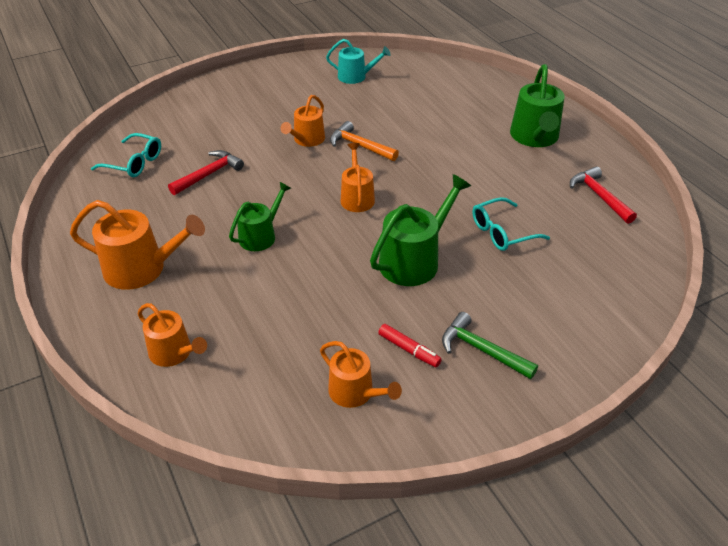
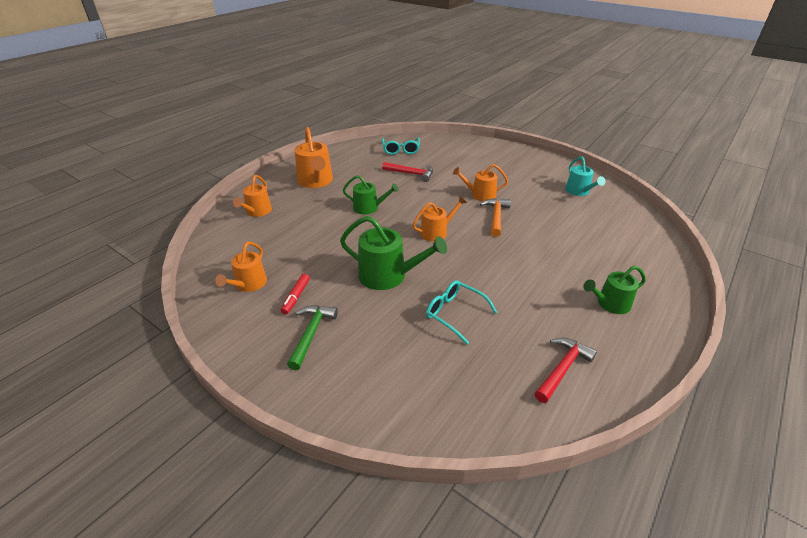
camera: 65 degrees right, 5 degrees down
(535, 137) = (610, 304): green watering can -> green watering can, size x0.64

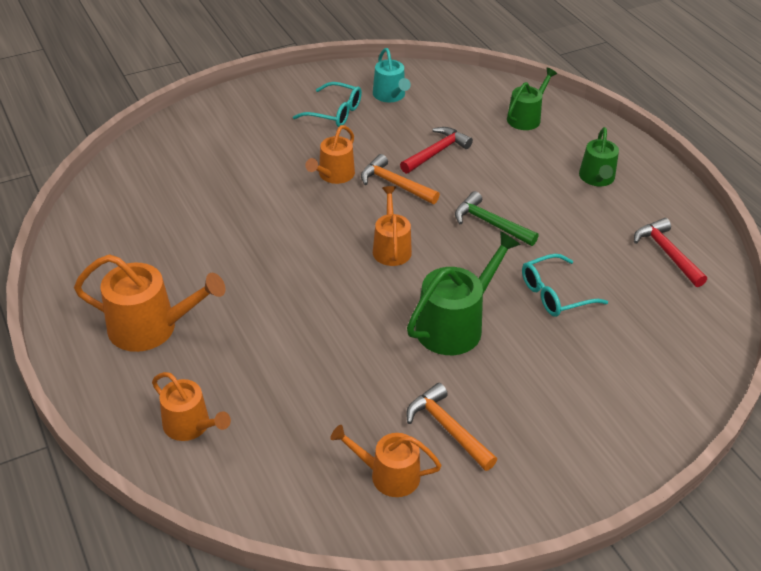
camera: 65 degrees left, 5 degrees up
(248, 284) = (388, 475): orange watering can -> orange watering can turned 150 degrees clockwise
(296, 297) = (447, 428): red marker -> orange hammer
(311, 334) = (527, 430): green hammer -> green hammer (490, 223)
(369, 208) = (282, 291): green watering can -> green watering can (526, 118)
(401, 150) = (136, 199): turquoise glasses -> turquoise glasses (335, 112)
(411, 174) = (222, 215): red hammer -> red hammer (436, 152)
(579, 191) = (390, 95): turquoise watering can -> turquoise watering can turned 60 degrees clockwise

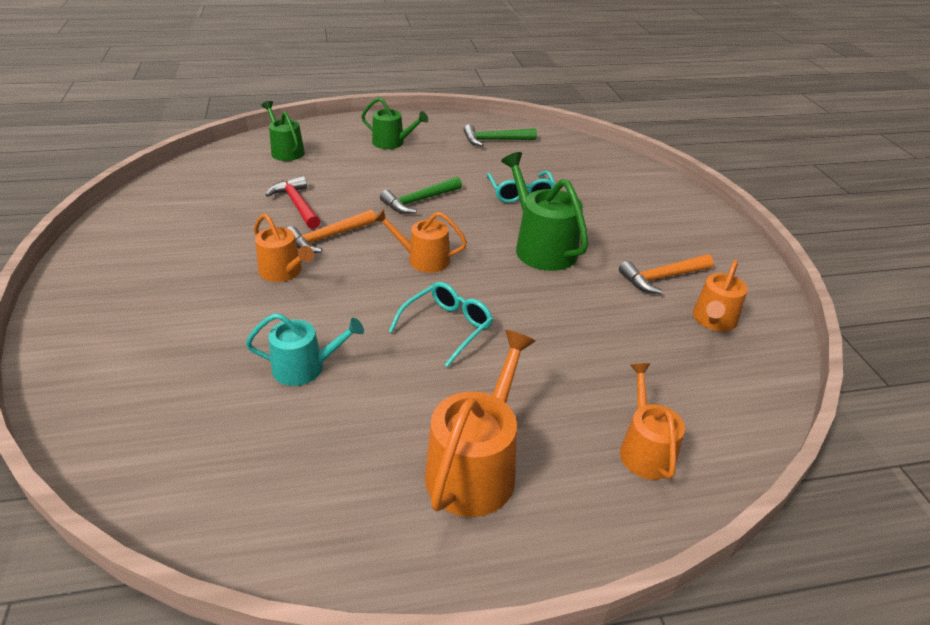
camera: 75 degrees left, 5 degrees down
(190, 425) = (645, 450): orange watering can -> orange watering can turned 60 degrees counterclockwise
(335, 112) = (171, 250): turquoise glasses -> turquoise glasses (447, 327)
(390, 95) = (177, 210): turquoise watering can -> turquoise watering can (305, 367)
(667, 253) = (494, 140): red hammer -> green hammer

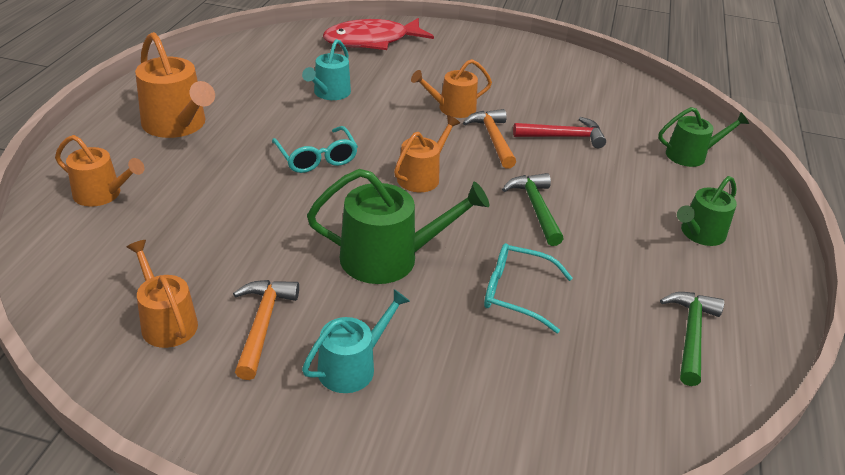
camera: 115 degrees right, 0 degrees up
(122, 383) = (372, 41): none -> red fish
(648, 233) = (352, 366): none -> turquoise watering can

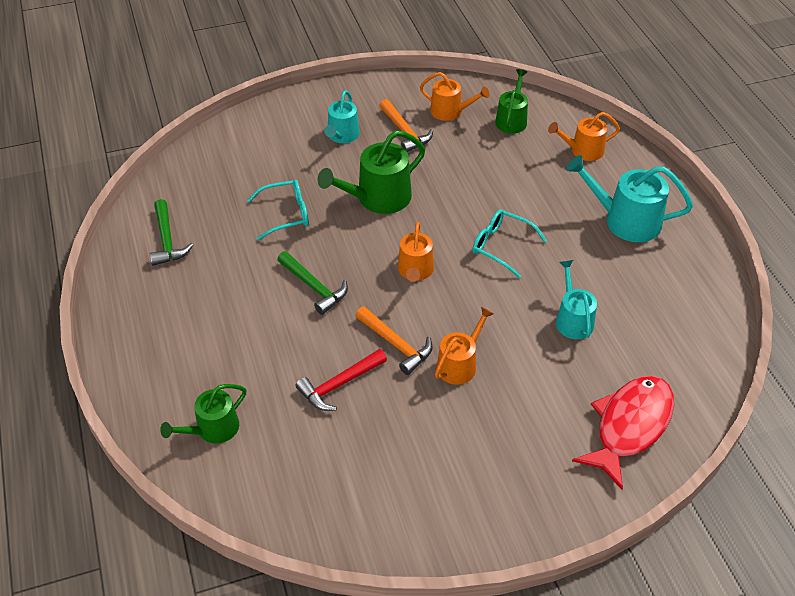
camera: 150 degrees right, 10 degrees up
(177, 125) = (625, 220): orange watering can -> turquoise watering can
(699, 234) = (181, 329): green watering can -> green watering can (511, 120)

